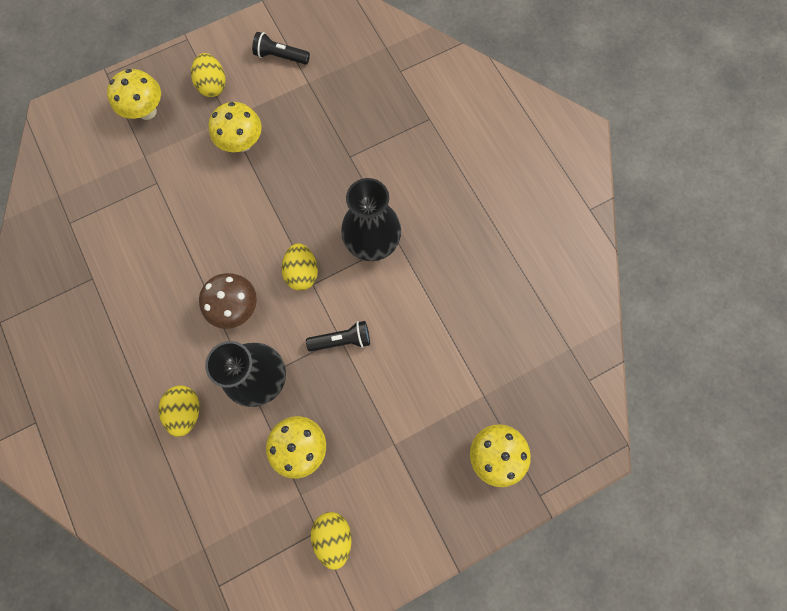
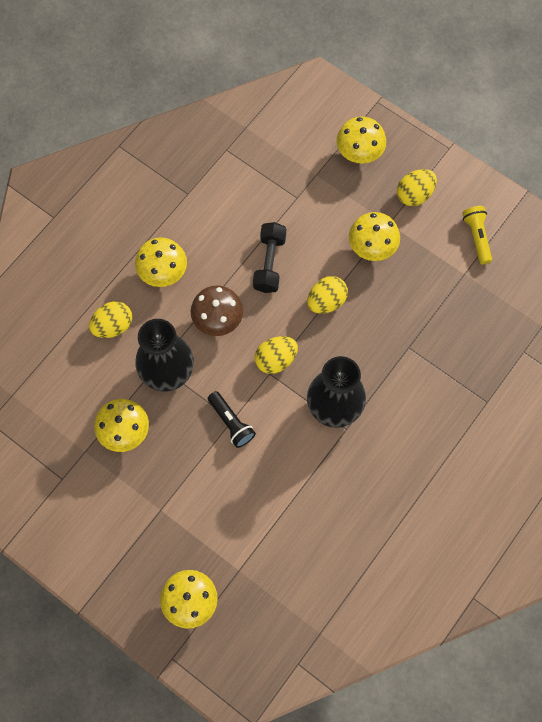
camera: 65 degrees right, 5 degrees down
(160, 337) = (163, 273): none -> yellow mushroom
(206, 235) = (269, 263): none -> black dumbbell
(280, 56) = (477, 237): black flashlight -> yellow flashlight
(333, 535) = (64, 494): yellow egg -> yellow egg (326, 301)

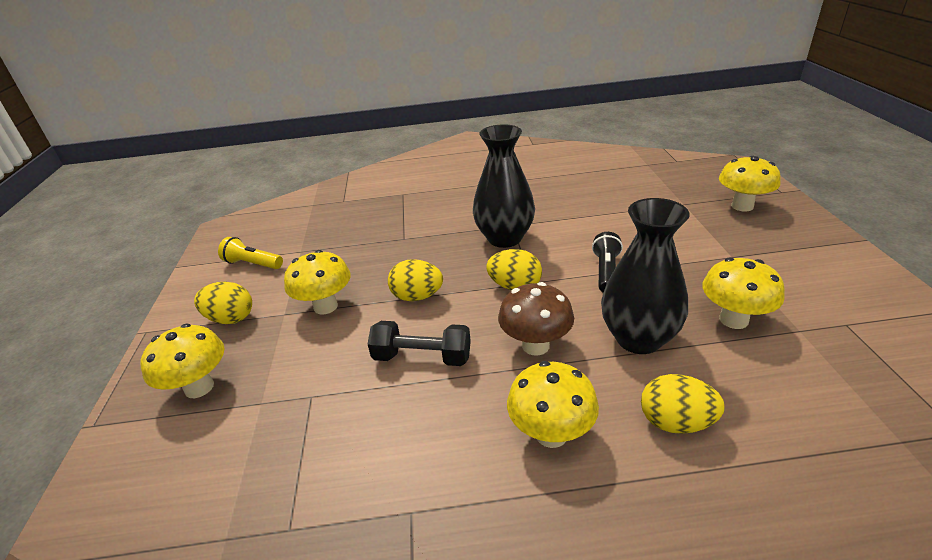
camera: 130 degrees left, 35 degrees down
(269, 263) = (422, 357): black dumbbell -> black dumbbell turned 45 degrees clockwise
(477, 237) = (253, 264): yellow flashlight -> yellow flashlight turned 75 degrees clockwise

